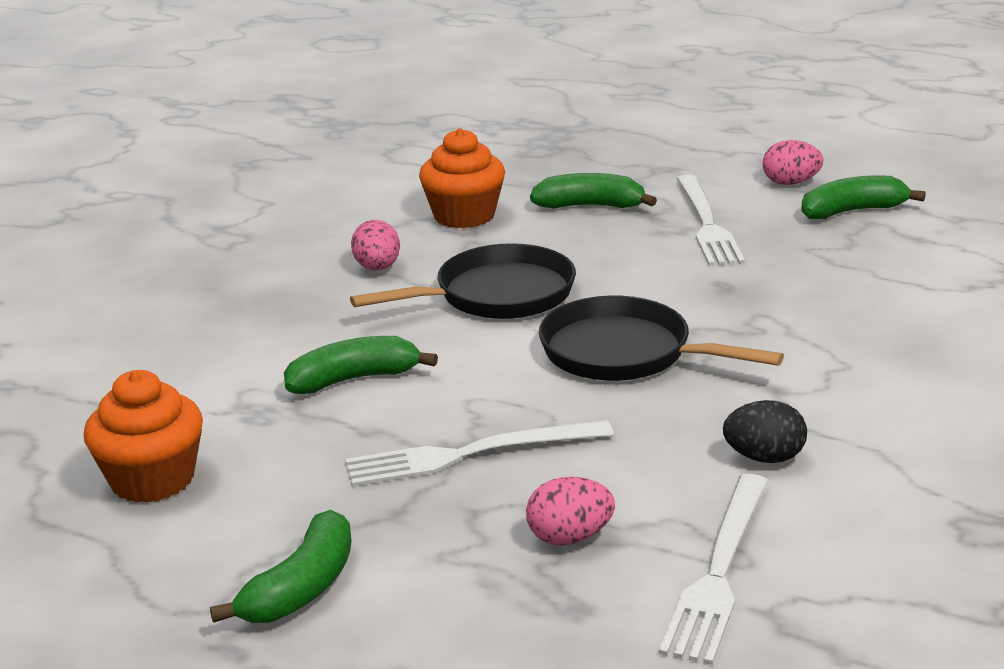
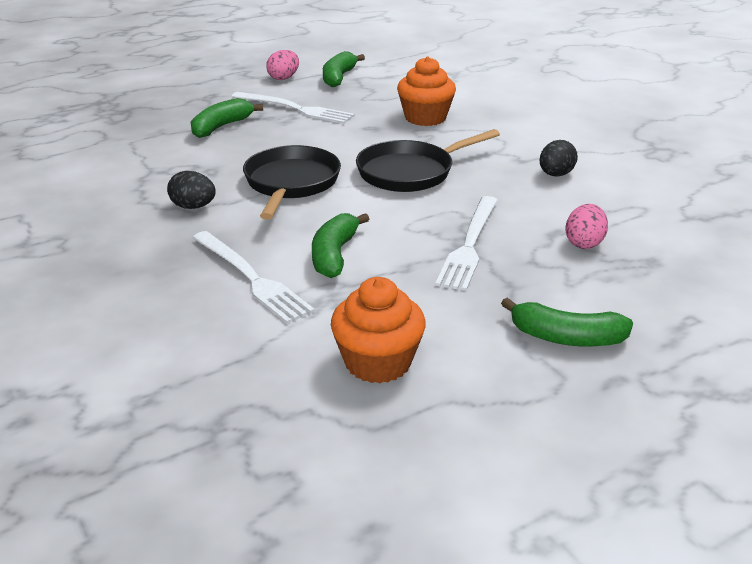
camera: 60 degrees left, 5 degrees up
(301, 588) = (566, 338): green banana -> green banana turned 135 degrees clockwise
(377, 268) = (193, 207): pink egg -> black egg
(464, 216) = (167, 161): orange cupcake -> orange cupcake (425, 118)
(719, 571) = (647, 217): white fork -> white fork (251, 278)

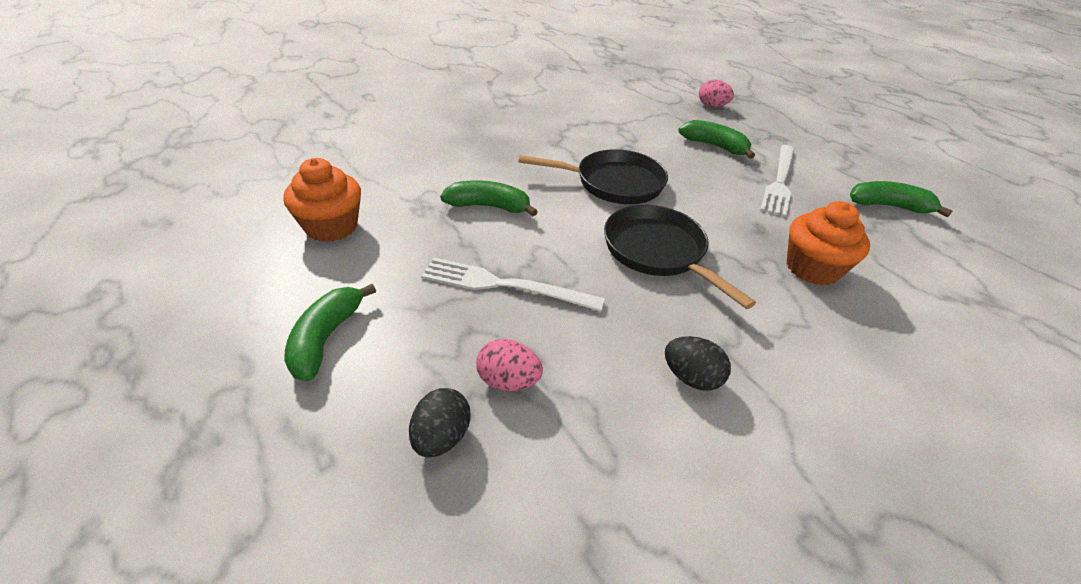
camera: 85 degrees right, 10 degrees up
(193, 207) = (563, 143): black egg -> black egg (441, 437)
(251, 278) = (457, 171): white fork -> none
(283, 78) = (856, 172): pink egg -> pink egg (712, 106)

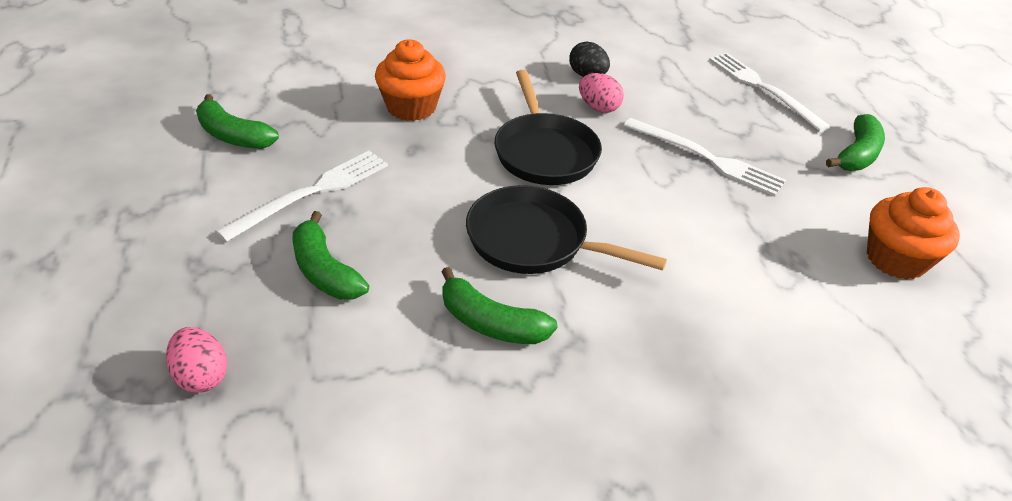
camera: 160 degrees left, 0 degrees up
(441, 437) = (763, 88): black egg -> white fork
(489, 206) = (709, 244): green banana -> green banana (491, 323)
(508, 381) = (716, 102): pink egg -> pink egg (598, 108)

